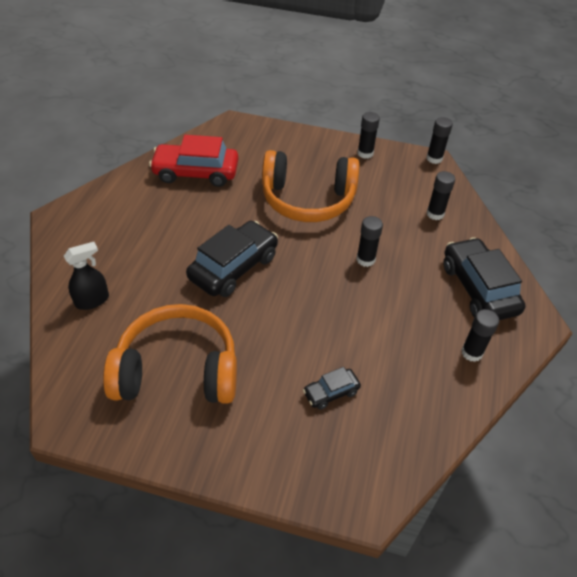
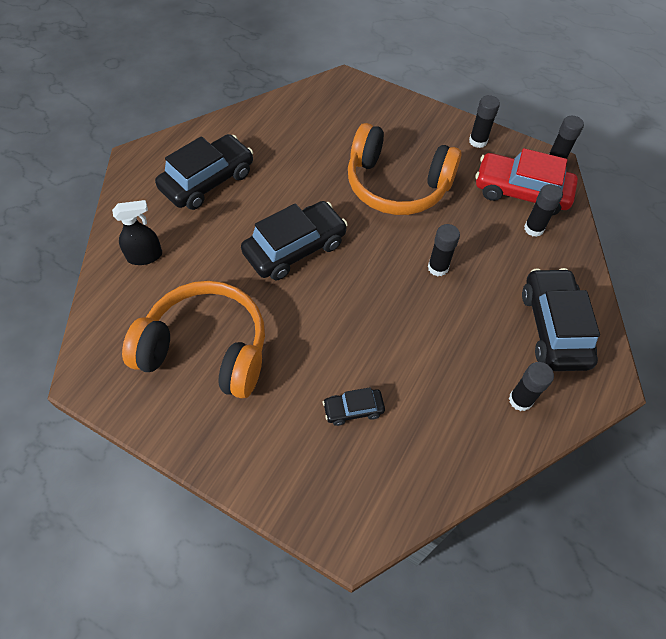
camera: 15 degrees right, 10 degrees up
(133, 225) = (208, 181): none -> black car
(196, 173) = (287, 133): red car -> red car (521, 192)

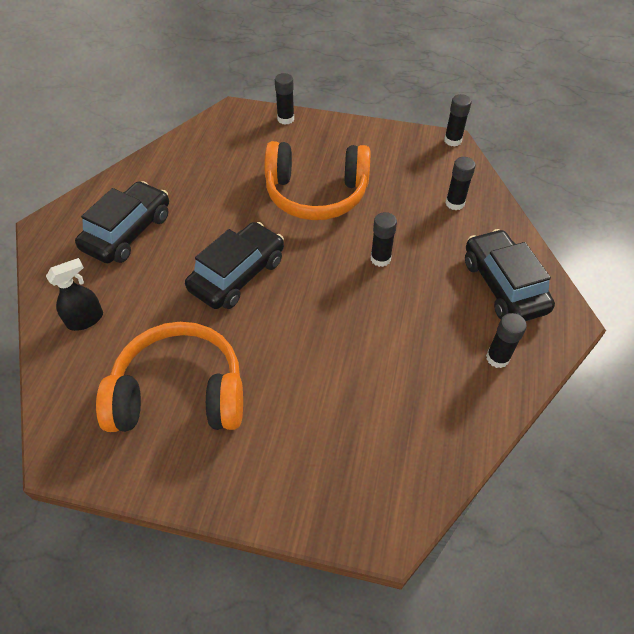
camera: 15 degrees left, 5 degrees down
(353, 409) = (346, 410): black car -> none
(478, 141) = (377, 138): black glue stick -> black glue stick (285, 119)
(521, 192) = (432, 174): red car -> none

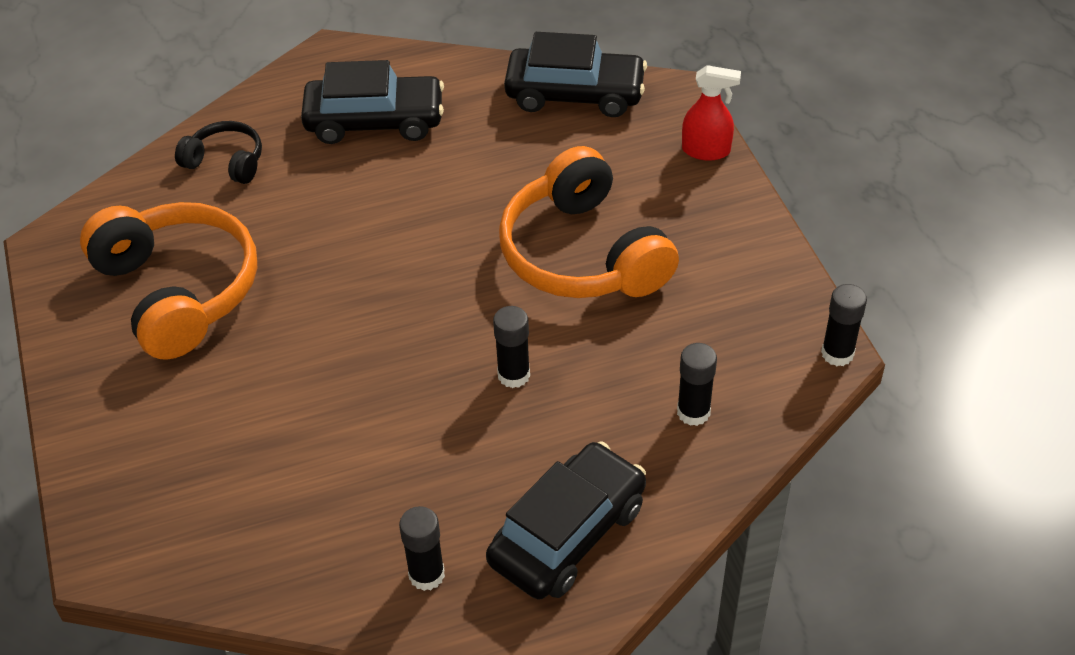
camera: 60 degrees right, 5 degrees down
(85, 319) = (226, 162): black spray bottle -> black headphones
(237, 274) = (381, 250): black car -> black car (575, 94)
(285, 119) = (706, 150): black glue stick -> red spray bottle

